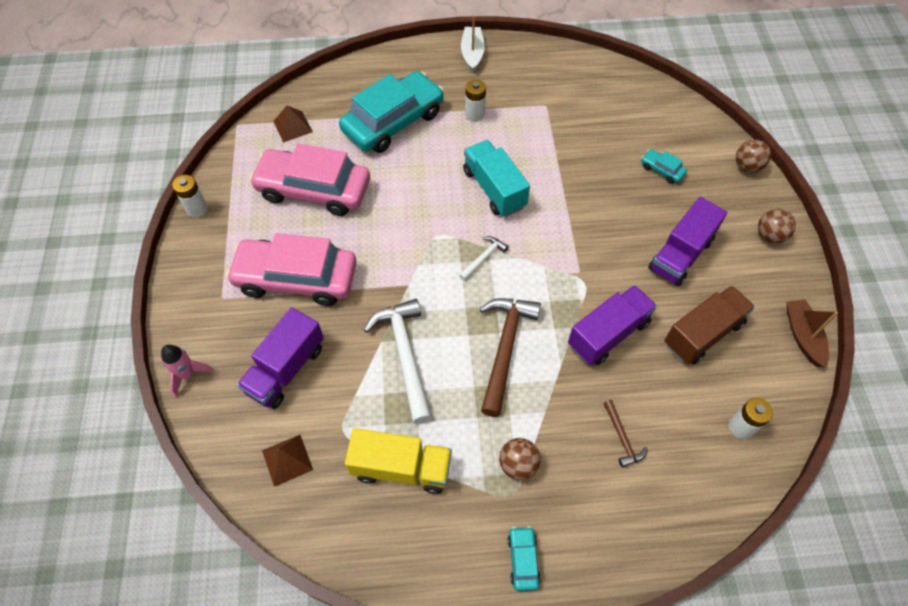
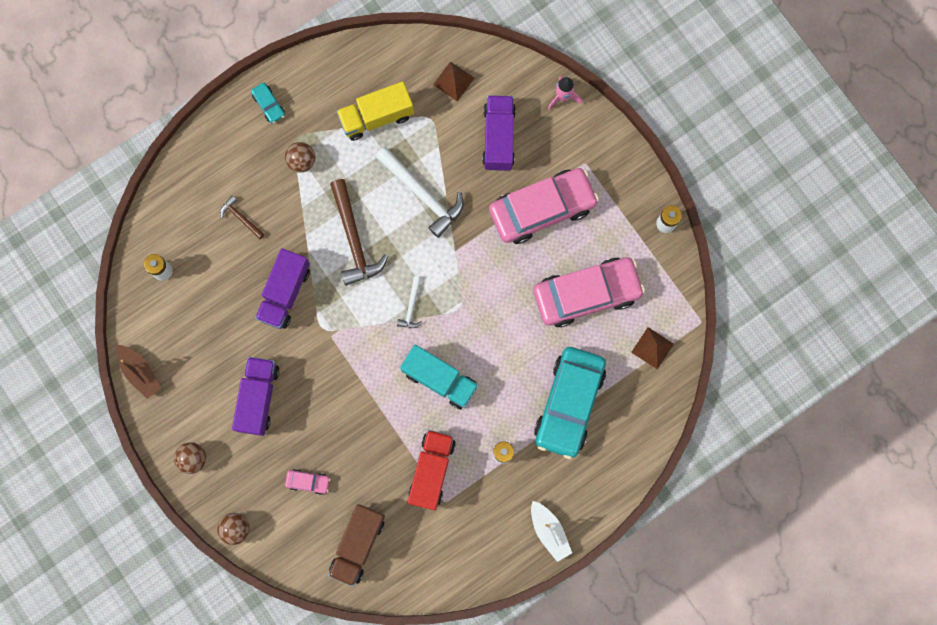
camera: 150 degrees right, 20 degrees up
(544, 130) = (432, 470): none -> red truck
(662, 170) = (308, 482): turquoise car -> pink car
(702, 334) = (215, 332): brown truck -> brown truck (358, 544)

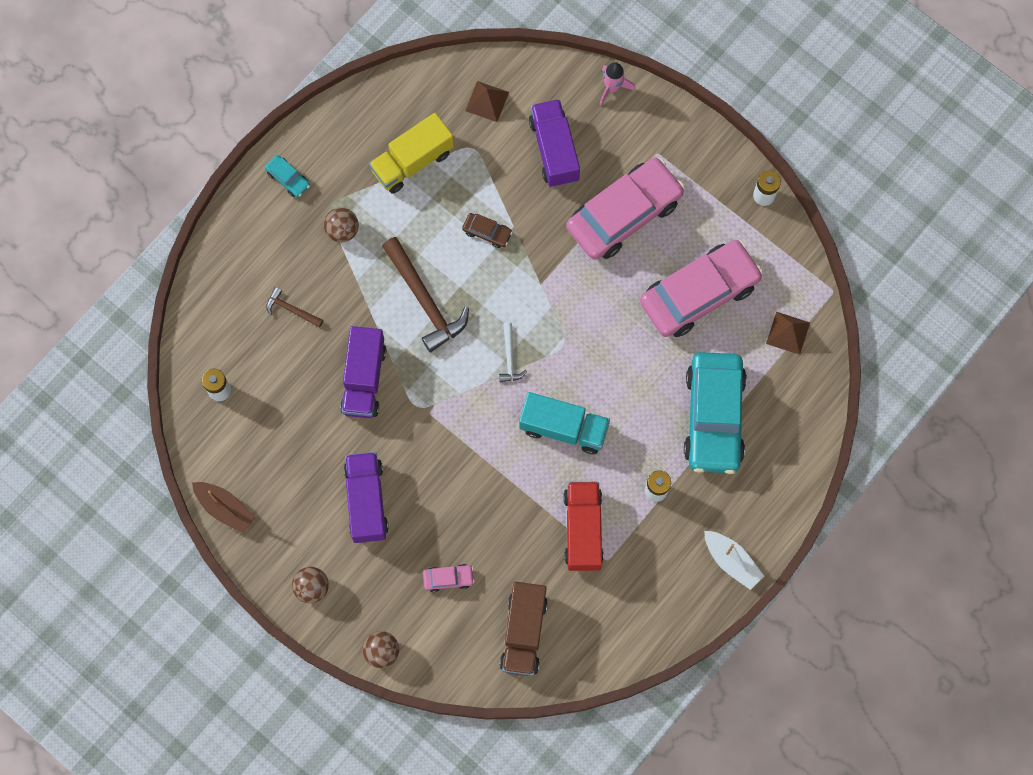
camera: 15 degrees left, 5 degrees down
(422, 194) = (487, 232): white hammer -> brown car

